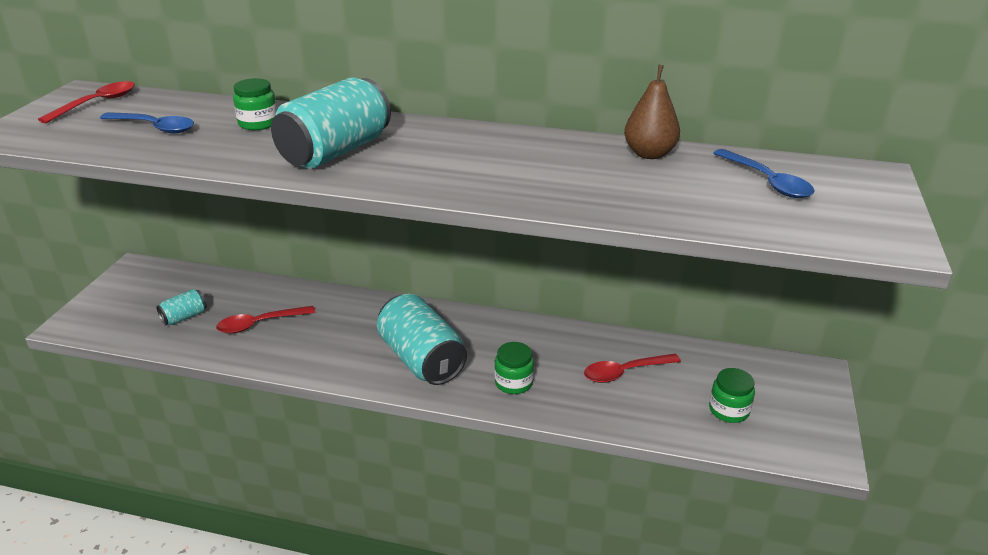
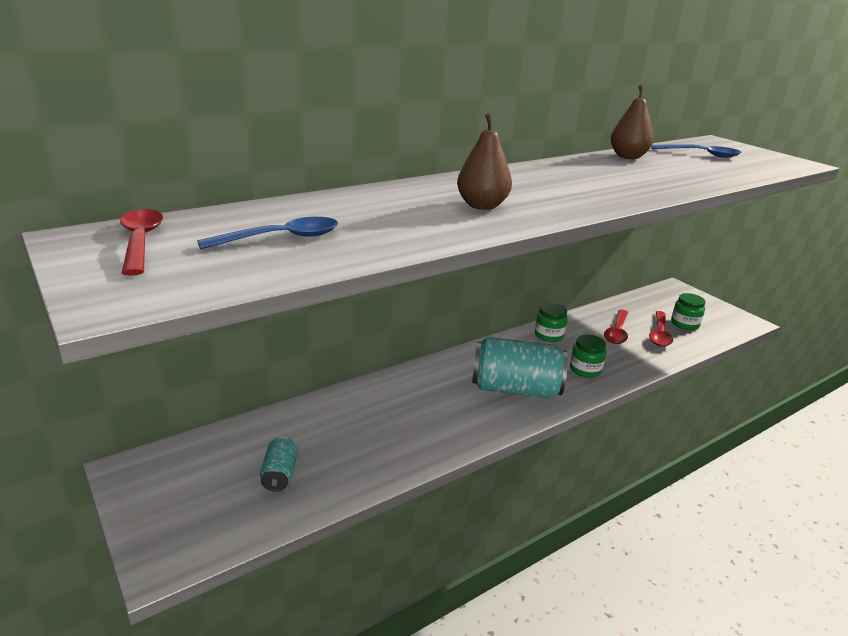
camera: 50 degrees left, 5 degrees down
(258, 123) = (365, 208): green jar -> green jar (549, 335)
(260, 324) = (360, 437): red spoon -> red spoon (659, 334)
(335, 151) = (482, 206): turquoise can -> brown pear

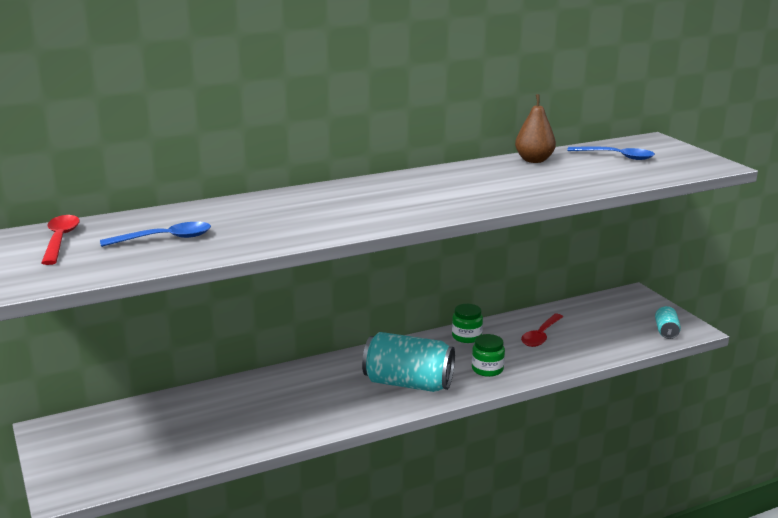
camera: 10 degrees right, 5 degrees down
(280, 474) = (170, 440): turquoise can -> turquoise can (666, 331)
(482, 206) = (347, 212): brown pear -> none
(659, 334) = (586, 339): red spoon -> none
(685, 324) = (621, 330): green jar -> none

